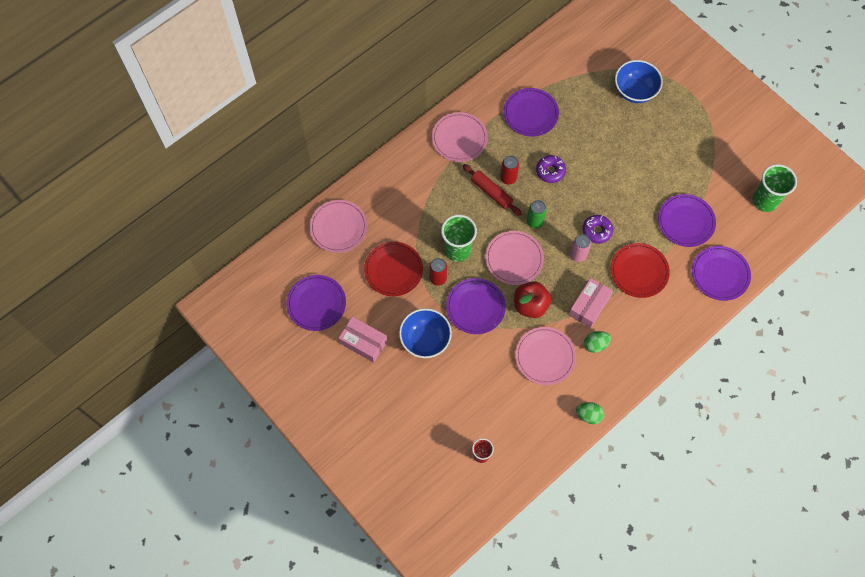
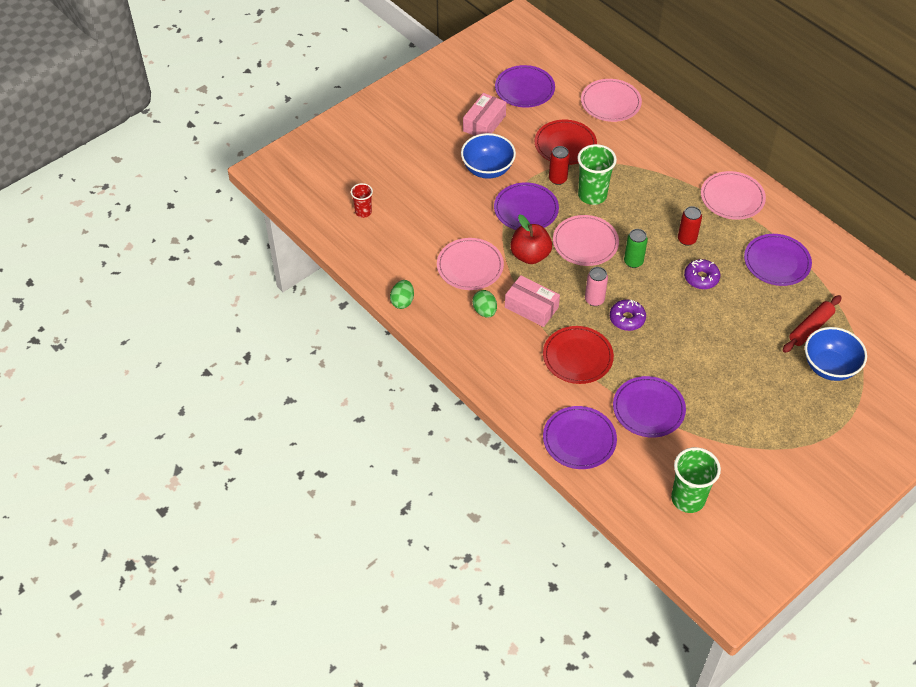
camera: 90 degrees right, 15 degrees down
(491, 192) = (666, 224): red rolling pin -> red rolling pin (810, 328)

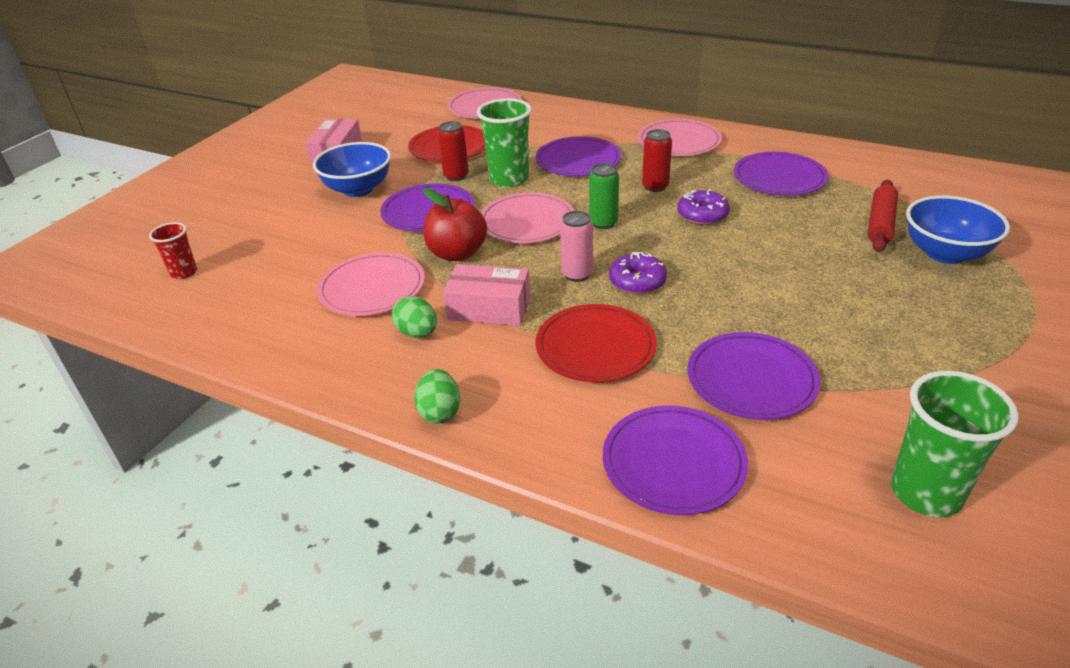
camera: 20 degrees left, 15 degrees down
(402, 301) = (274, 360): green egg -> green egg (440, 412)
(524, 89) = (376, 118): purple plate -> purple plate (578, 160)

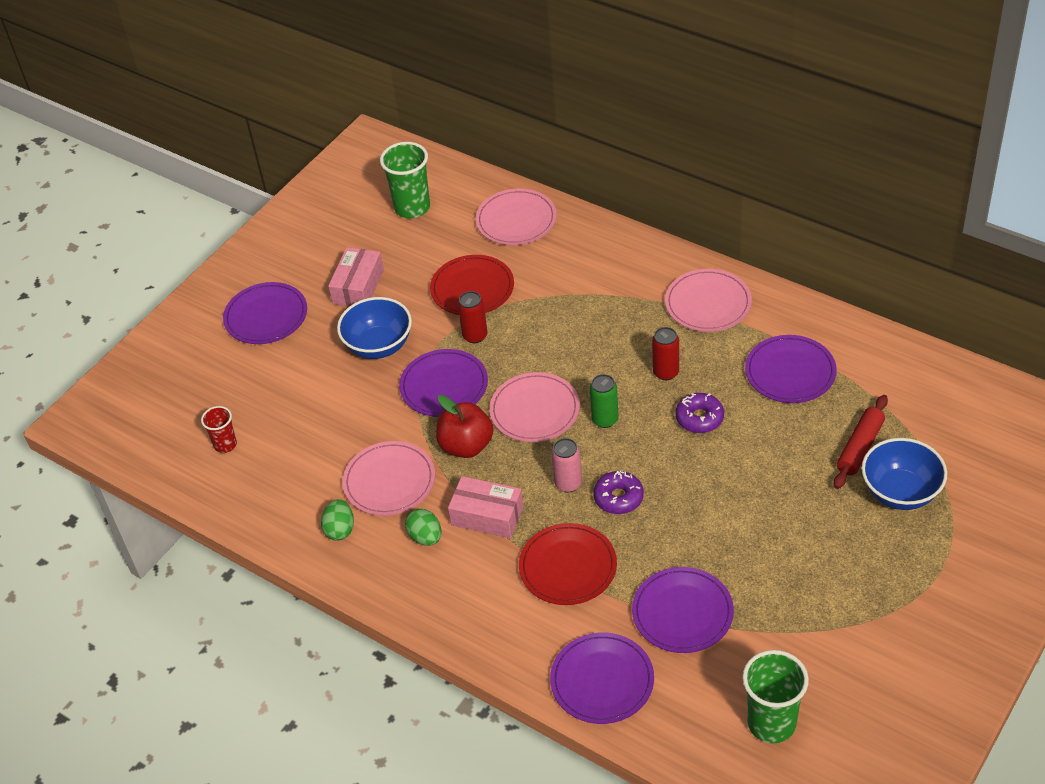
camera: 10 degrees right, 10 degrees up
(440, 412) = (438, 618): green egg -> green egg (340, 529)
(509, 179) = (526, 345): green cup -> green cup (412, 207)
(578, 160) = (599, 323): purple plate -> purple plate (266, 316)

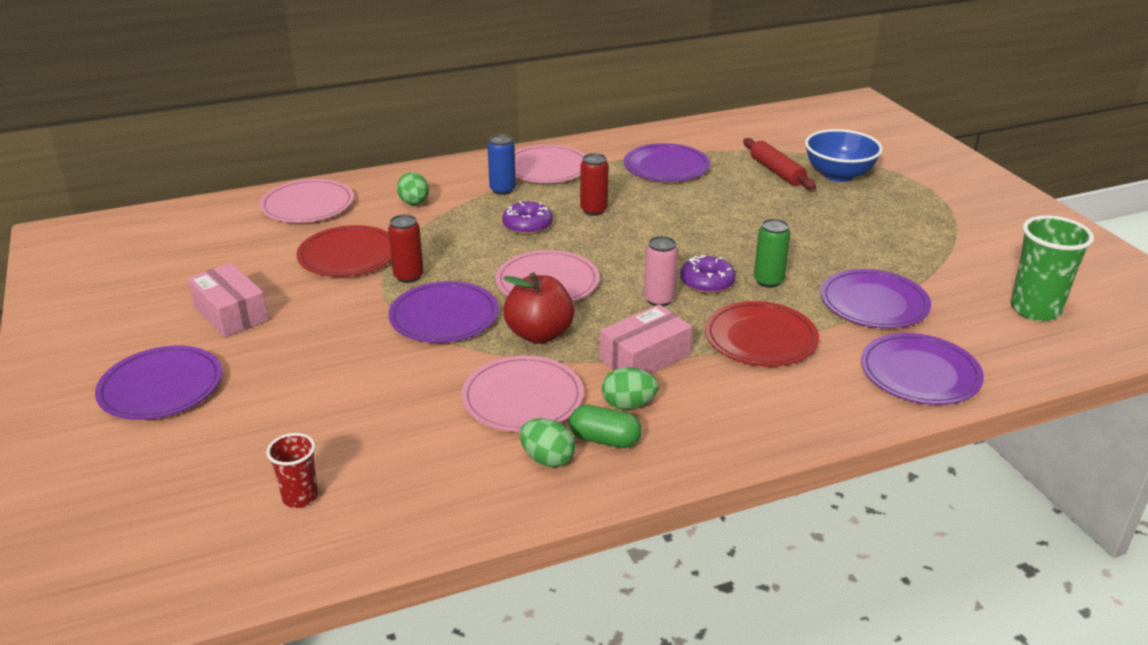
camera: 60 degrees left, 15 degrees down
(378, 346) = (330, 332): blue bowl -> none
(380, 545) = (604, 440): none -> green capsule
(412, 207) = (189, 245): green cup -> none
(574, 270) = (414, 203): none -> green egg
(605, 419) = (607, 254): green can -> green can (768, 281)
(644, 302) = (502, 190): none -> blue can
(699, 418) = (664, 216): purple donut -> purple donut (527, 225)

